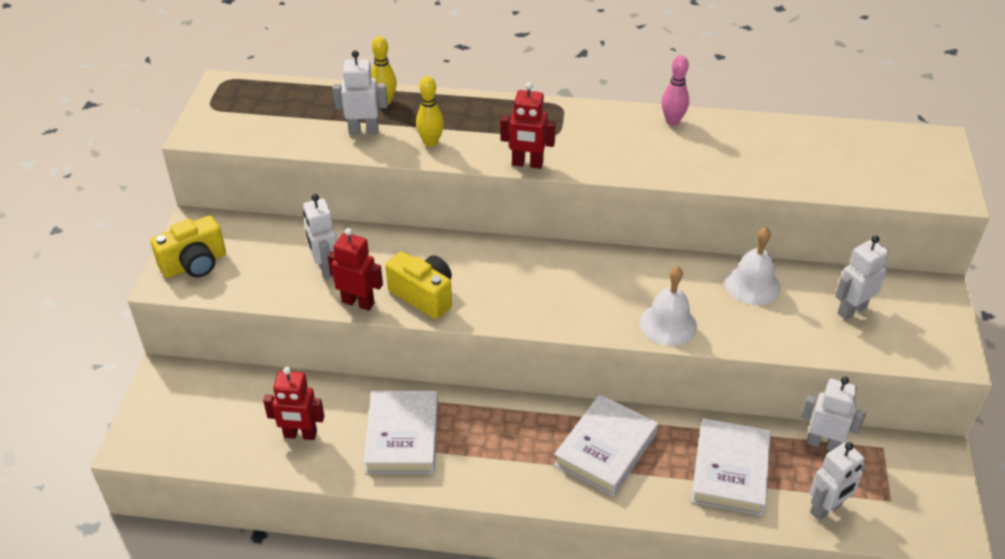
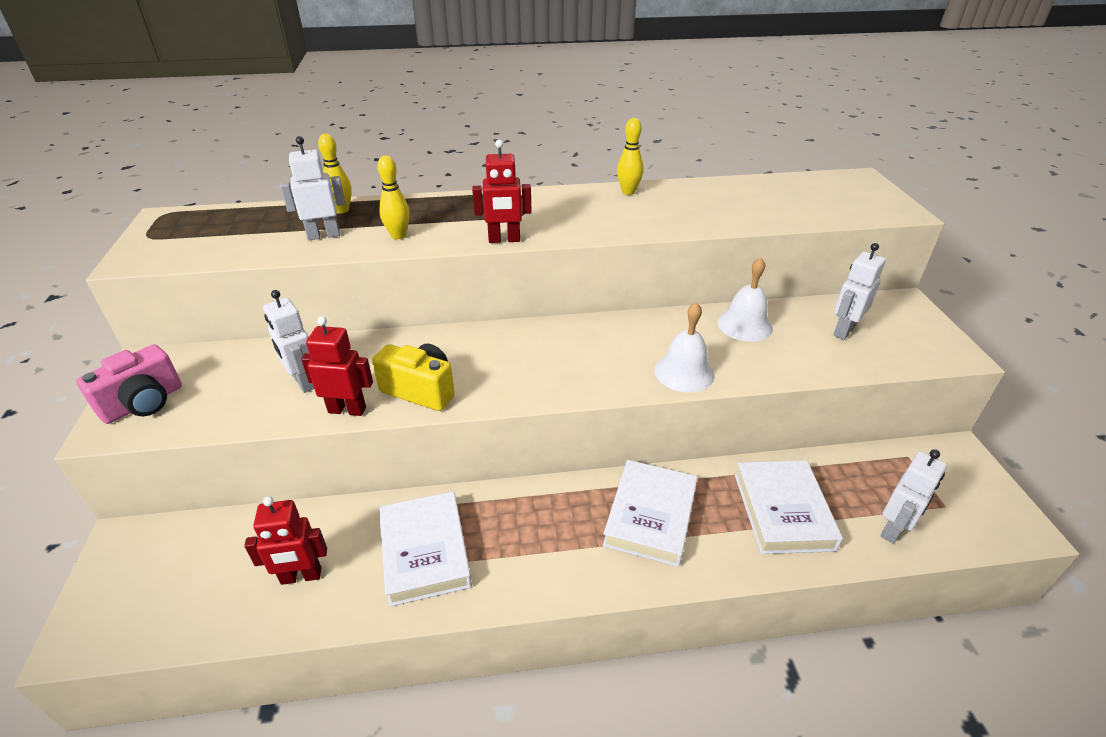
camera: 15 degrees left, 5 degrees down
(195, 264) = (144, 403): yellow camera -> pink camera
(672, 121) = (628, 192): pink bowling pin -> yellow bowling pin
(823, 443) = (854, 464): white robot -> none

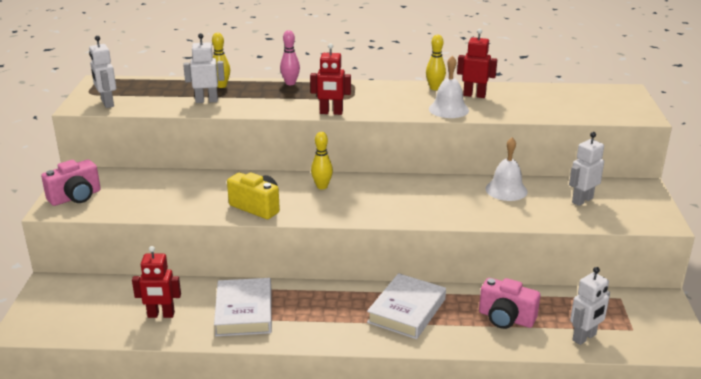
camera: 10 degrees right, 10 degrees down
(303, 382) = (179, 195): white robot -> white robot (107, 103)
(347, 410) = (206, 213): red robot -> red robot (474, 95)
(398, 236) = (257, 104): yellow bowling pin -> yellow bowling pin (322, 186)
(437, 199) = (290, 83): none -> pink bowling pin
(684, 372) = (446, 214): white bell -> white bell (448, 109)
(783, 511) = (506, 318): white book -> pink camera

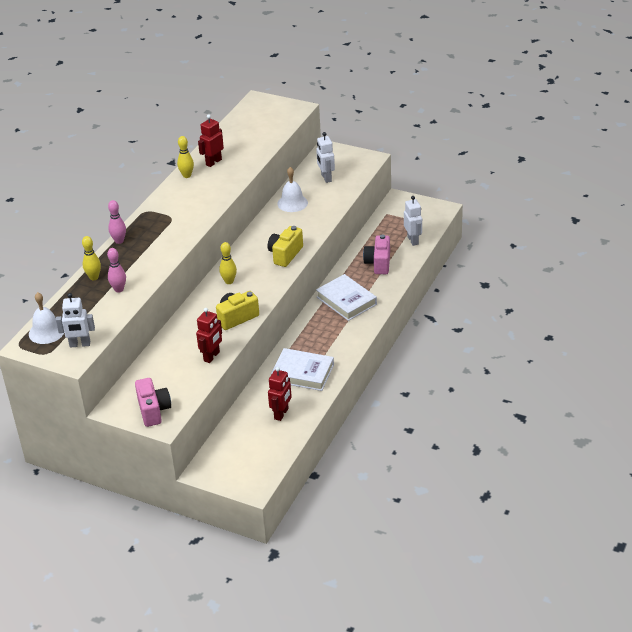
camera: 65 degrees left, 10 degrees up
(206, 101) = (119, 289): white robot -> pink bowling pin
(331, 113) = (192, 232): red robot -> red robot (212, 356)
(398, 209) = (285, 254): none -> yellow camera
(448, 109) = (228, 179): white bell -> white bell (46, 332)
(506, 318) = (378, 263): pink camera -> pink camera turned 135 degrees clockwise

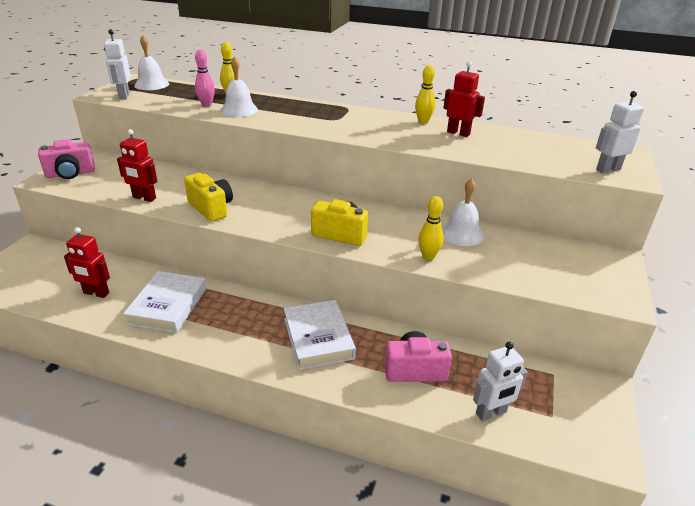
camera: 80 degrees right, 5 degrees down
(119, 241) = (292, 100): pink bowling pin -> none
(137, 269) = (239, 110): none -> white bell
(229, 281) = (283, 199): yellow bowling pin -> yellow bowling pin (428, 256)
(326, 178) = (538, 259): white robot -> white robot (607, 169)
(346, 301) = (318, 338): white book -> white book turned 60 degrees counterclockwise

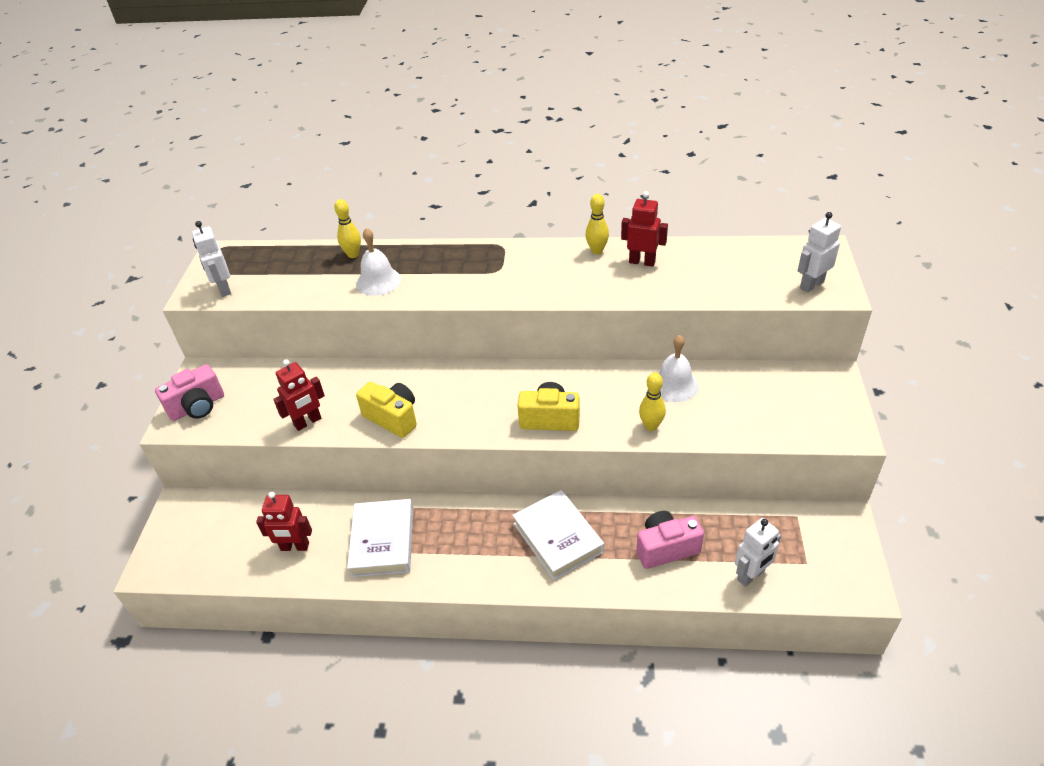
camera: 10 degrees left, 10 degrees up
(144, 198) = (308, 422): red robot -> red robot turned 45 degrees counterclockwise
(151, 84) = (244, 258): white bell -> none
(206, 105) = (334, 281): pink bowling pin -> none

